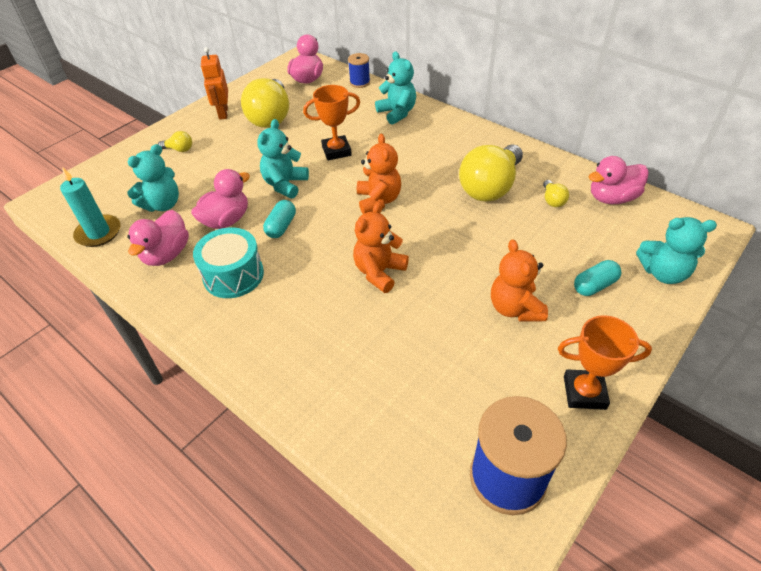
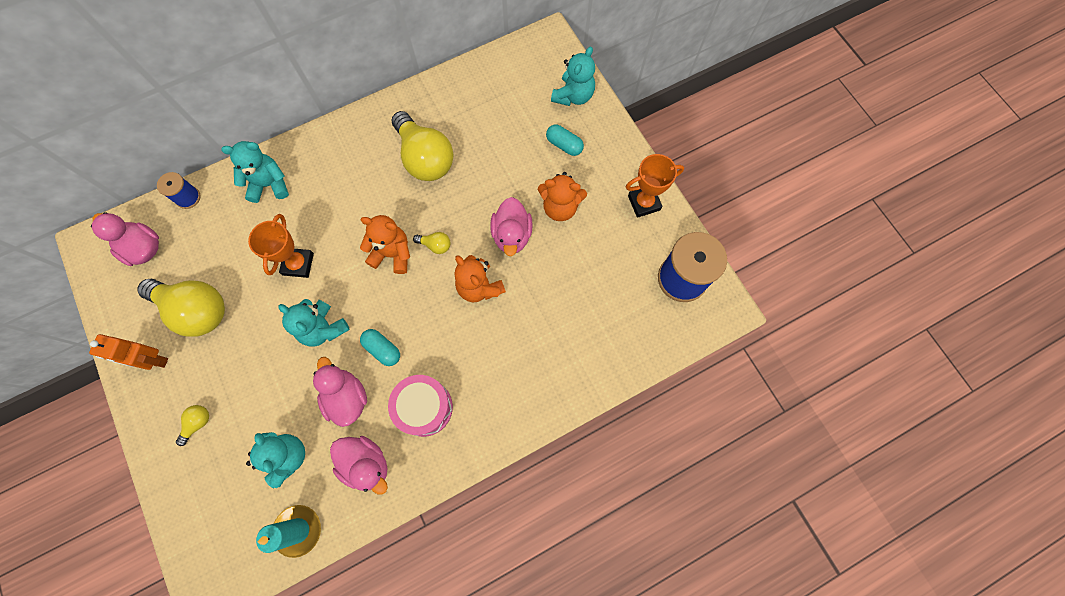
camera: 70 degrees left, 25 degrees up
(233, 275) = (424, 407): turquoise drum -> pink drum
(552, 200) = (465, 121): yellow light bulb -> yellow light bulb (435, 245)
(584, 392) = (644, 203): orange trophy -> orange trophy turned 45 degrees clockwise
(594, 286) = (564, 145): turquoise capsule -> turquoise capsule turned 45 degrees counterclockwise
(612, 198) = (485, 79): pink duck -> pink duck (512, 235)

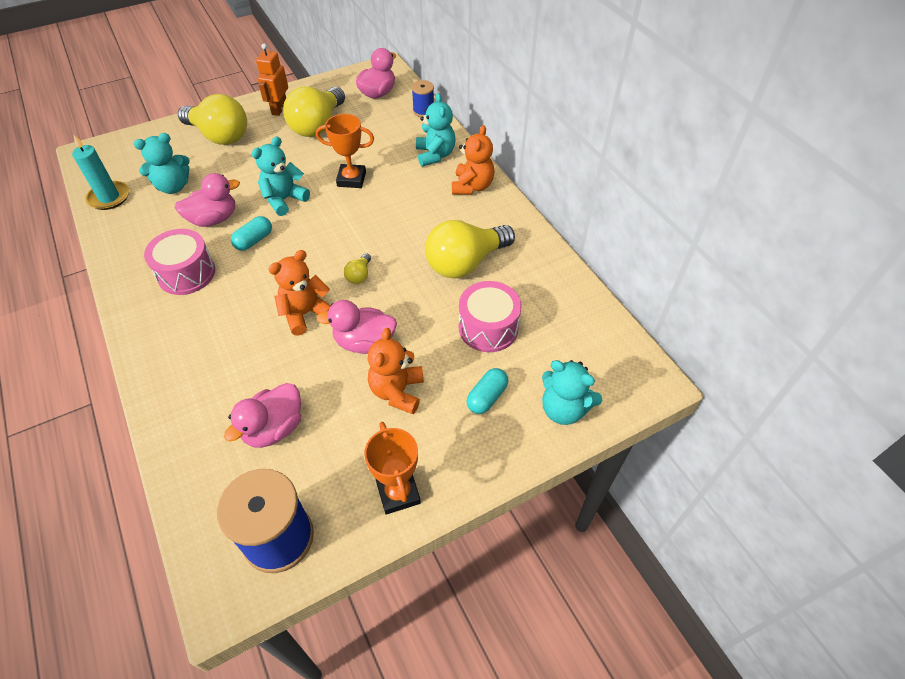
camera: 90 degrees right, 20 degrees down
(198, 423) = (220, 136): yellow light bulb -> yellow light bulb, size x2.38
(366, 464) = (148, 235): pink duck -> pink duck (274, 428)
(392, 254) = (354, 242): orange teddy bear -> orange teddy bear (472, 186)
(498, 142) = (488, 328): none -> pink drum

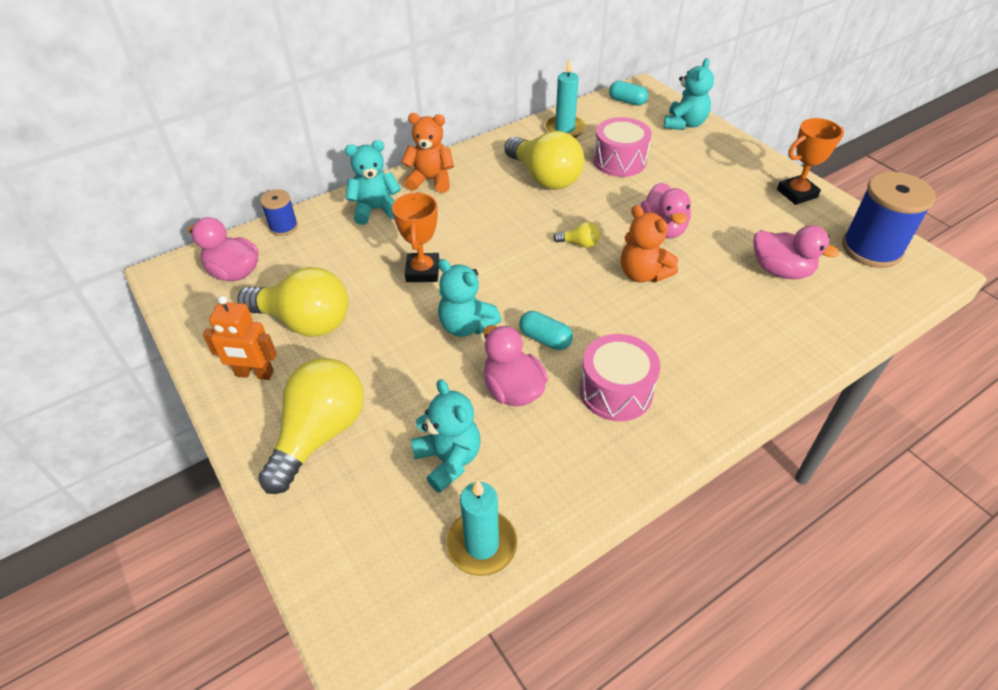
camera: 95 degrees left, 5 degrees down
(397, 391) = (707, 203): orange teddy bear -> none
(487, 397) = (690, 158): turquoise capsule -> turquoise capsule (627, 101)
(555, 289) = (564, 129): none -> turquoise candle

